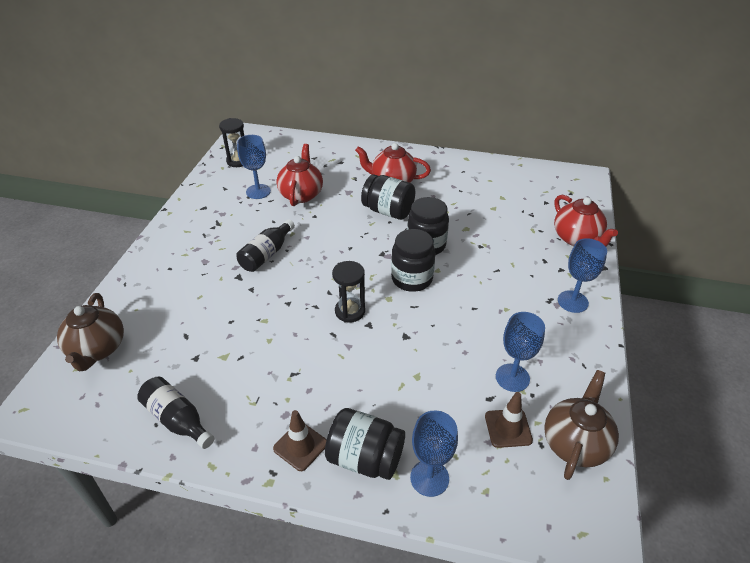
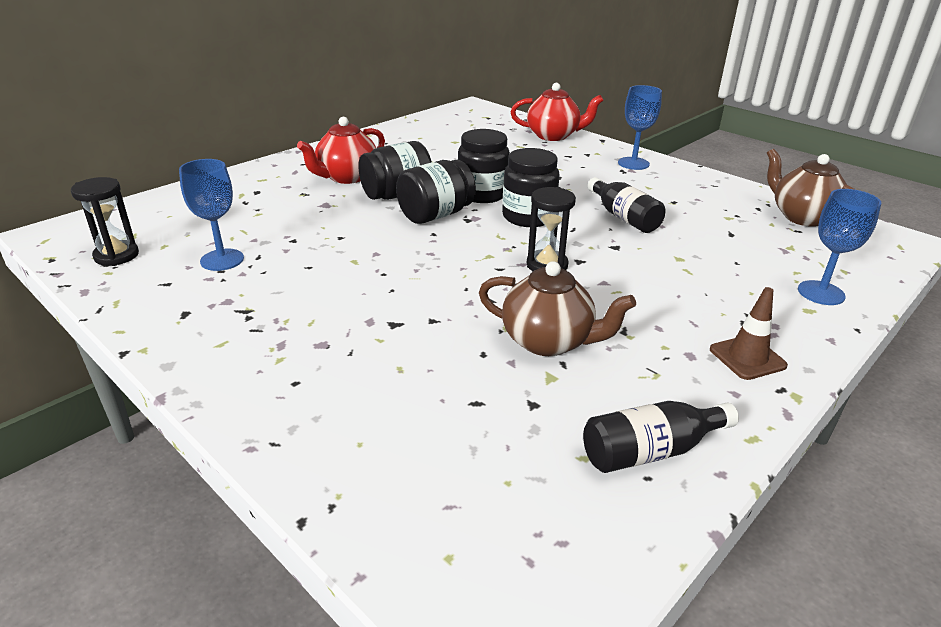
camera: 60 degrees left, 10 degrees down
(97, 349) = (421, 514): brown teapot -> brown teapot (548, 341)
(267, 254) = (374, 290): black bottle -> black bottle (624, 217)
(301, 194) = (281, 233): red teapot -> none
(365, 458) = (782, 320): black jar -> black jar (435, 215)
(508, 428) = (773, 237): brown traffic cone -> none
(512, 377) = (711, 216): blue goblet -> none

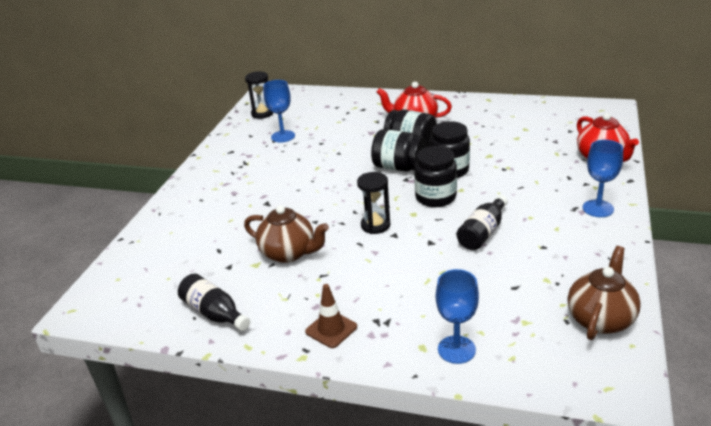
camera: 65 degrees right, 0 degrees up
(548, 341) = (289, 253): brown teapot -> brown teapot turned 60 degrees counterclockwise

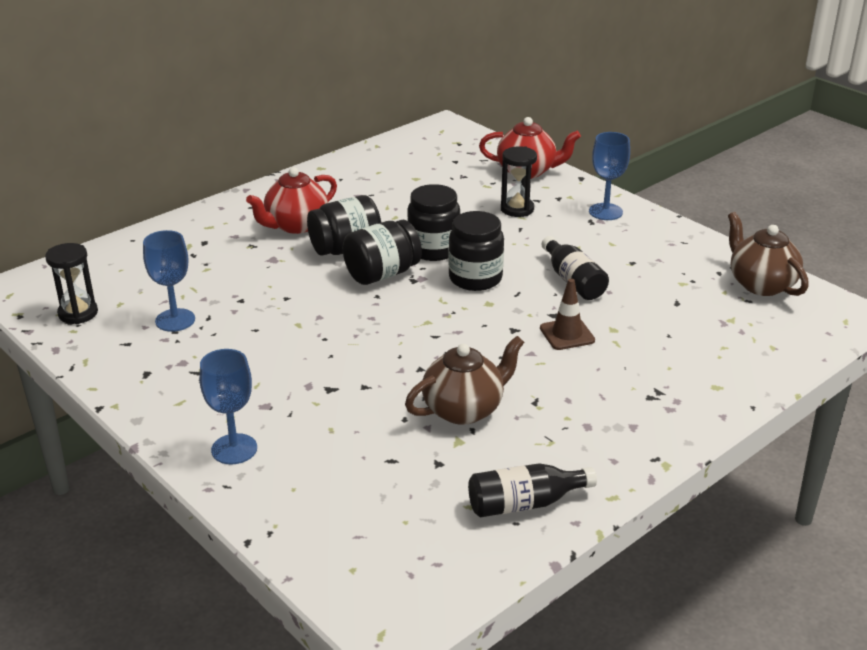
camera: 60 degrees left, 0 degrees up
(331, 329) = (637, 430): brown traffic cone -> brown traffic cone (567, 334)
(375, 225) = (481, 333): black hourglass -> black hourglass (517, 209)
(456, 349) = (736, 370): blue goblet -> blue goblet (234, 449)

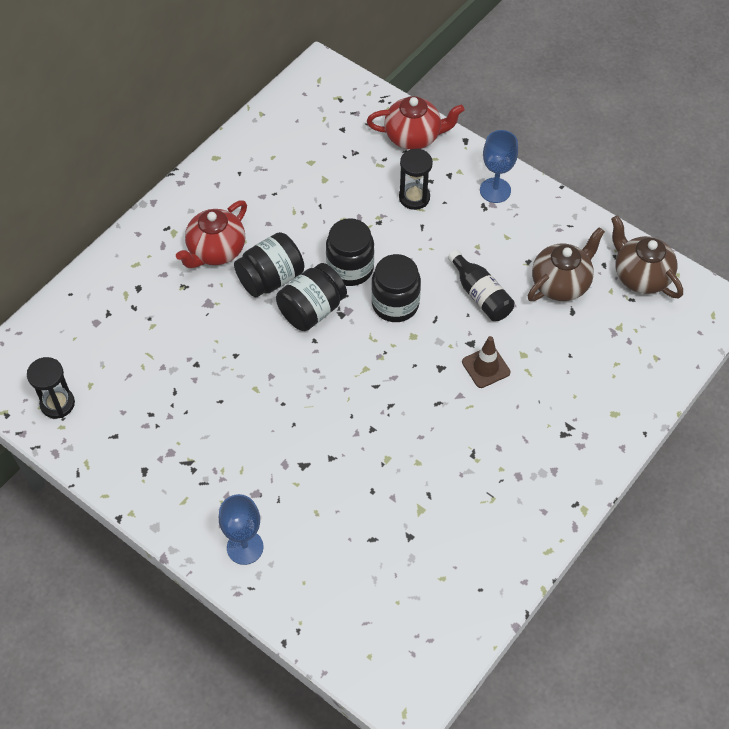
camera: 10 degrees left, 25 degrees up
(175, 320) = (146, 399): blue goblet -> none
(464, 409) = (418, 472): brown teapot -> brown teapot (561, 283)
(524, 504) = (483, 569): black bottle -> none

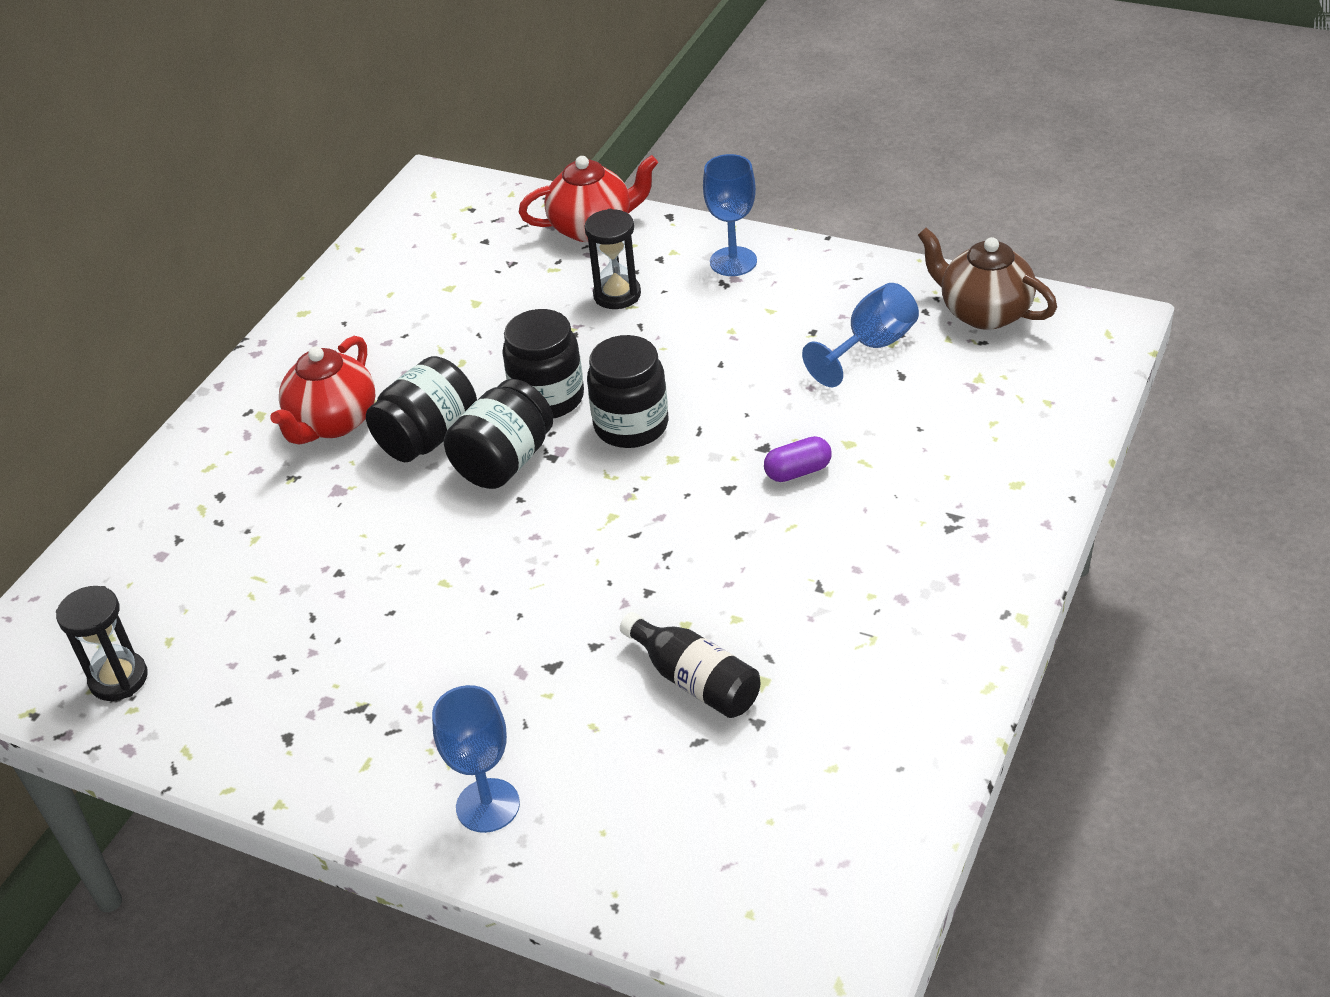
camera: 10 degrees left, 15 degrees down
(480, 295) = (757, 386): black bottle -> black bottle (695, 680)
(486, 367) = (798, 471): brown traffic cone -> purple capsule
(561, 283) = (871, 346): brown teapot -> blue goblet

